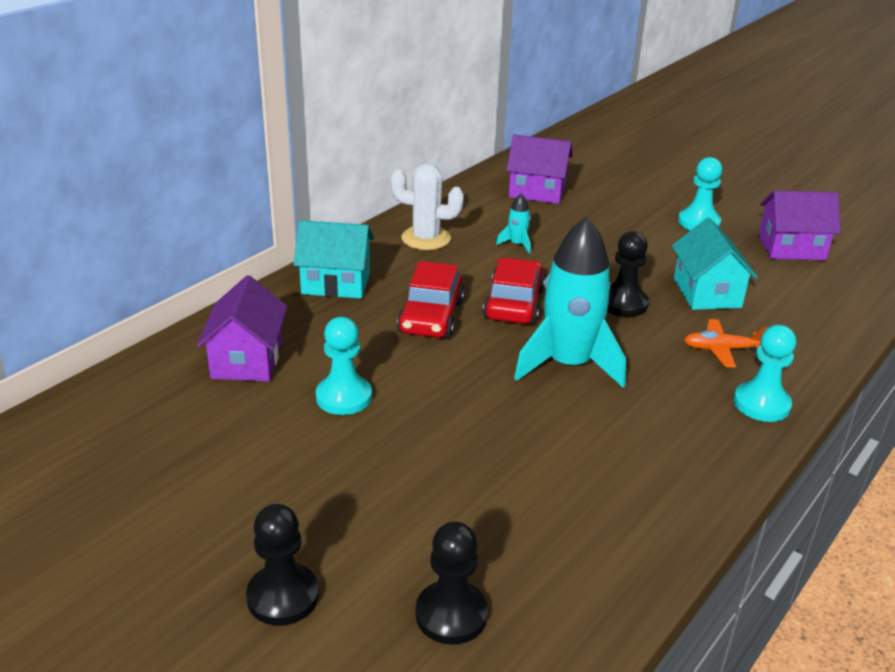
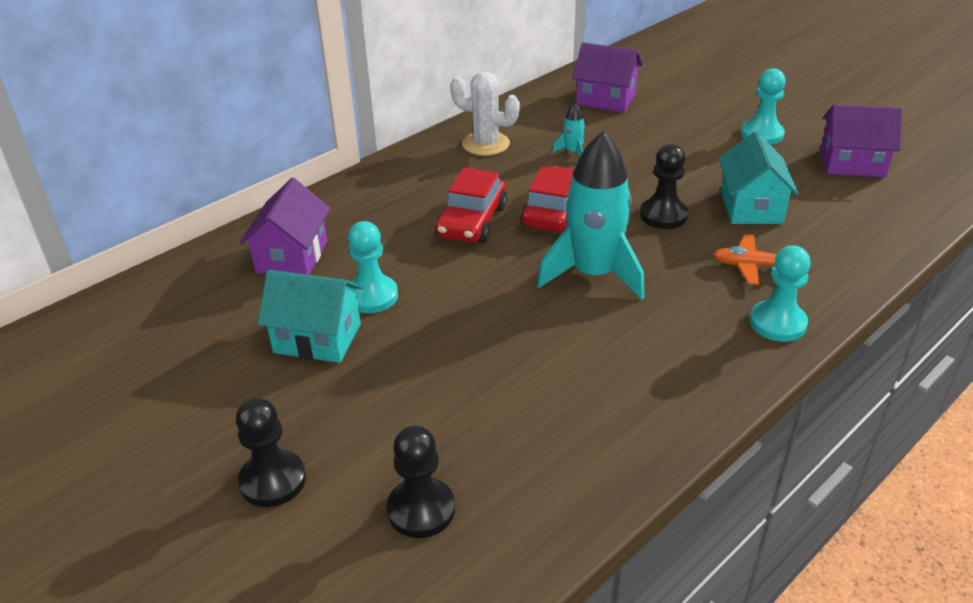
camera: 10 degrees right, 5 degrees up
(336, 283) = (390, 186): turquoise house -> turquoise house (317, 338)

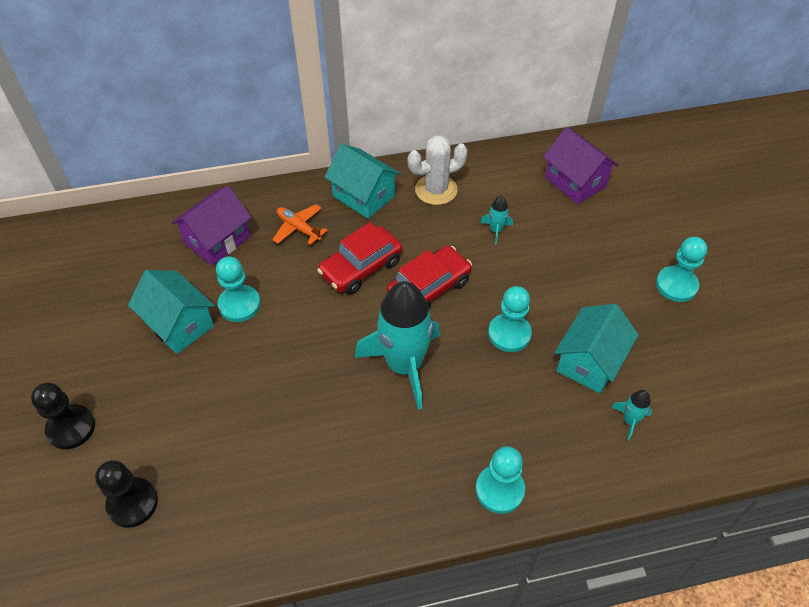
camera: 30 degrees right, 15 degrees up
(418, 171) = (364, 196): none -> turquoise house
(486, 144) = (436, 190): white cactus -> white cactus turned 75 degrees counterclockwise
(663, 215) = (509, 334): black pawn -> turquoise pawn
(751, 266) = (532, 422): orange plane -> orange plane (299, 228)
(826, 231) = (629, 420): none -> turquoise rocket
(852, 163) = (728, 358): purple house -> none

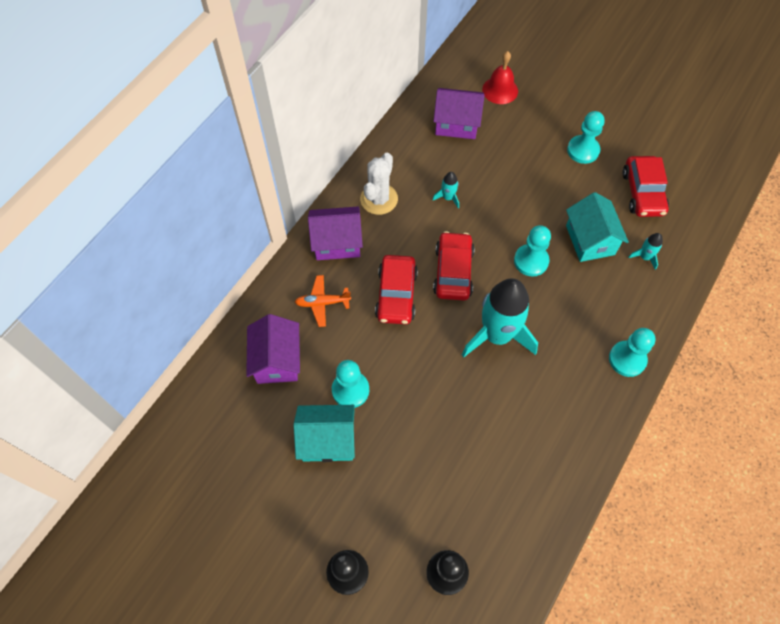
camera: 45 degrees left, 10 degrees up
(364, 196) = (337, 242): turquoise house -> purple house
(650, 183) = (500, 90): none -> red bell
(698, 365) = (642, 193): none -> red car

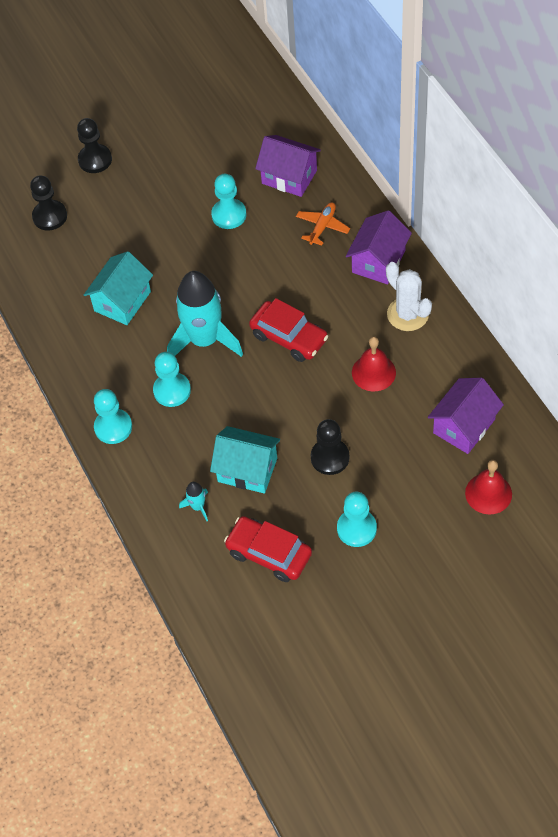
camera: 125 degrees right, 5 degrees down
(328, 440) = (198, 185): turquoise house -> turquoise house (122, 301)
(396, 295) = (294, 283): red car -> none
(448, 198) = (373, 372): turquoise rocket -> red bell
(531, 261) = (258, 406): turquoise pawn -> turquoise pawn (172, 390)
(540, 192) = (330, 457): none -> black pawn

